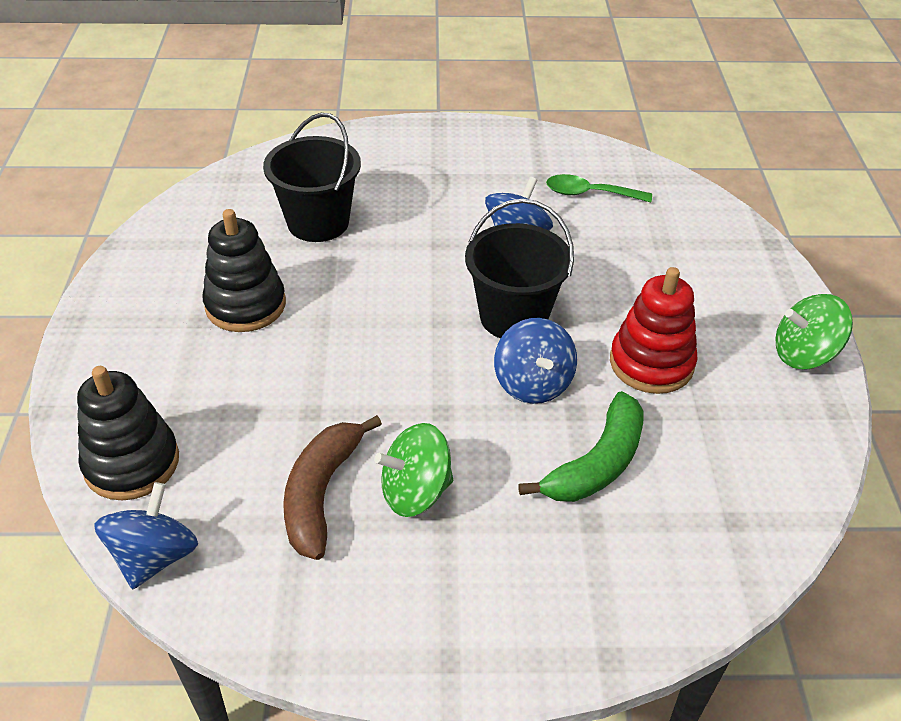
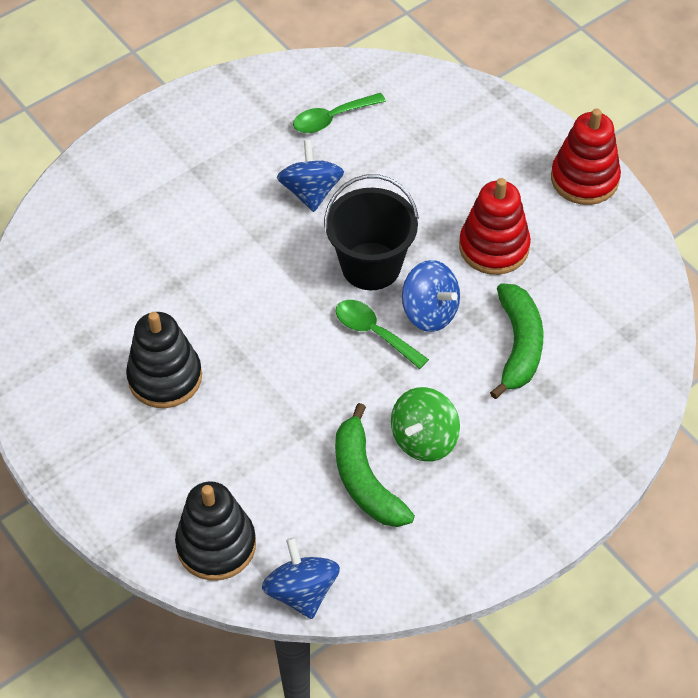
camera: 35 degrees left, 10 degrees up
(318, 222) = (145, 271): black bucket -> none
(321, 493) = (365, 480): brown banana -> green banana
(462, 371) = (374, 332): none -> green spoon
(804, 354) = (584, 179): green spinning top -> red stacking toy

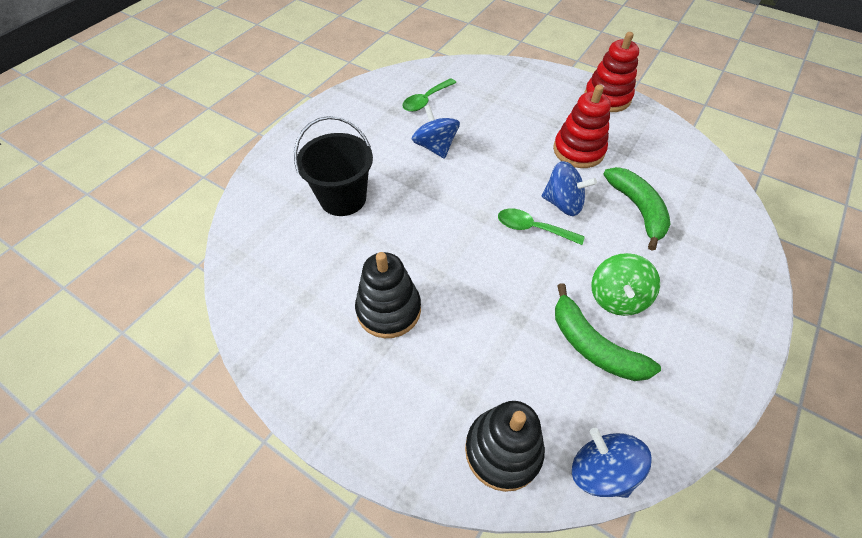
camera: 20 degrees left, 0 degrees up
(371, 266) = (504, 184): black bucket -> black bucket (343, 198)

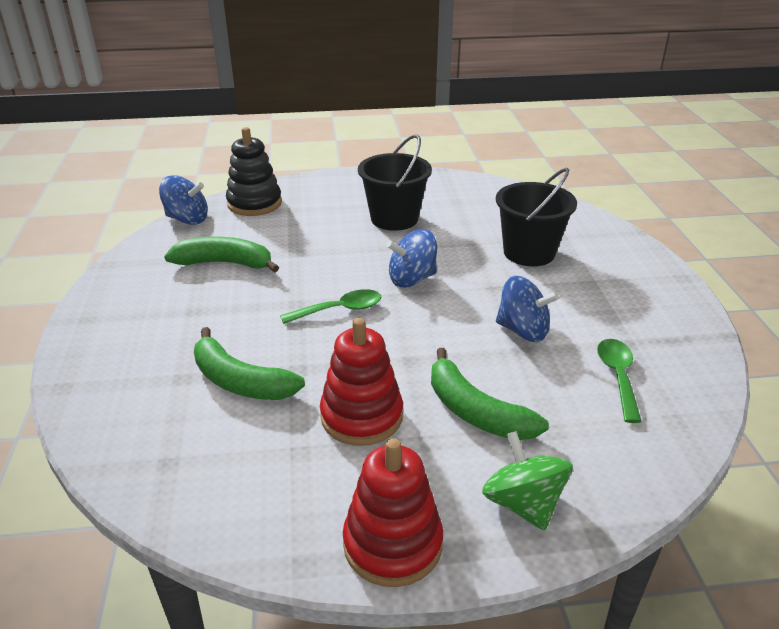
camera: 140 degrees right, 20 degrees down
(388, 310) = (394, 219): black stacking toy -> black bucket
(517, 123) = (475, 411): none -> green banana
(563, 203) = (329, 345): blue spinning top -> blue spinning top (412, 279)
(617, 297) = (221, 298): green spinning top -> green spinning top (523, 503)

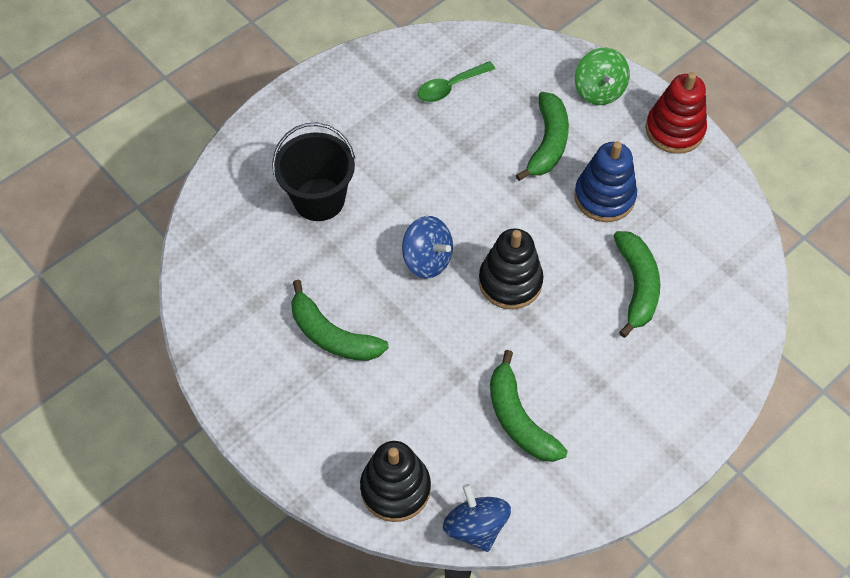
camera: 125 degrees left, 25 degrees up
(340, 310) = (510, 282): green spoon -> black stacking toy
(361, 416) = (604, 197): red stacking toy -> blue stacking toy
(394, 219) = (332, 335): black bucket -> green banana
(523, 331) = (440, 155): blue spinning top -> none
(523, 503) = (599, 90): green spinning top -> green spinning top turned 45 degrees counterclockwise

